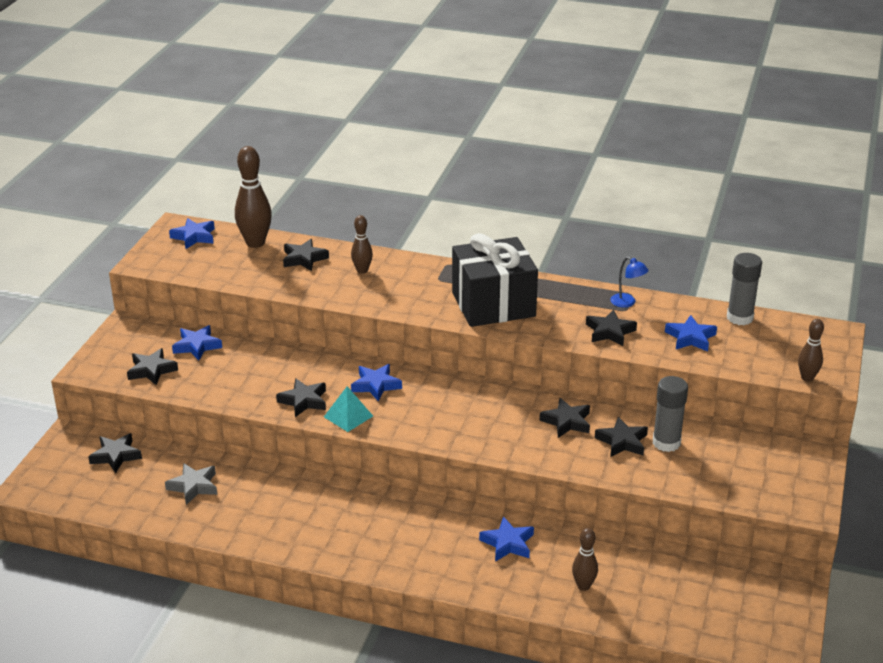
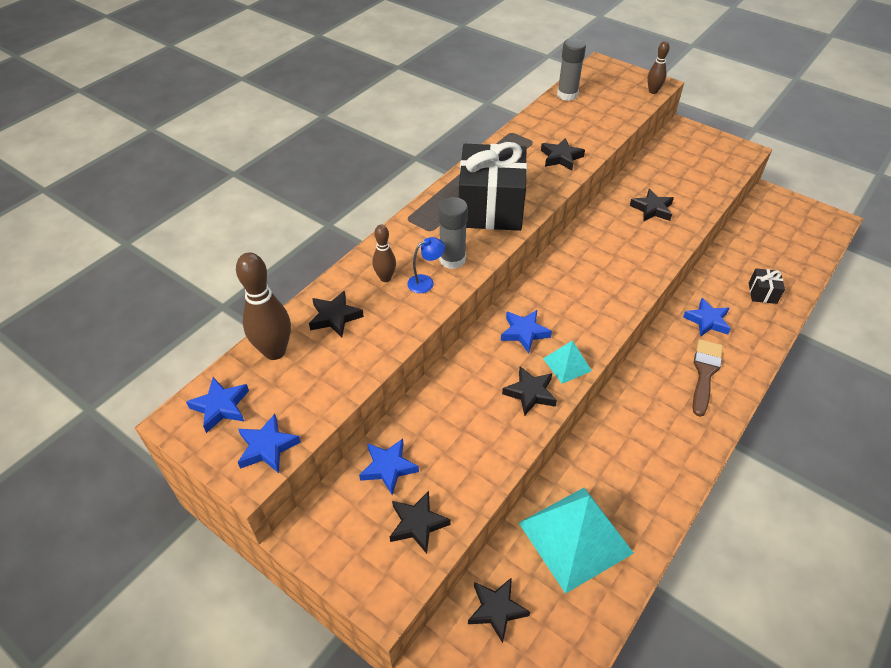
camera: 70 degrees left, 15 degrees up
(193, 486) = (575, 537): grey star -> turquoise pyramid
(425, 548) = (705, 373): none -> brown brush
(567, 422) = (618, 230): black star -> none
(583, 586) = (762, 293): brown bowling pin -> black gift
(627, 303) = (523, 138): blue lamp -> blue lamp (426, 282)
(666, 443) = (659, 188): grey glue stick -> grey glue stick (452, 259)
(690, 338) = (585, 123): blue star -> blue star (267, 447)

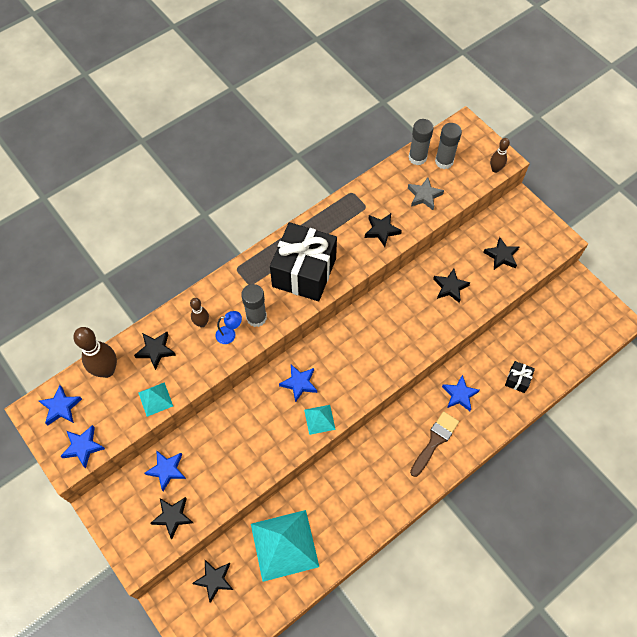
camera: 15 degrees right, 15 degrees up
(353, 369) = (155, 399): none -> turquoise pyramid
(530, 393) = (283, 437): black star -> black star (501, 256)
(591, 122) = (424, 196): none -> grey star
(596, 93) = (444, 161): none -> grey glue stick

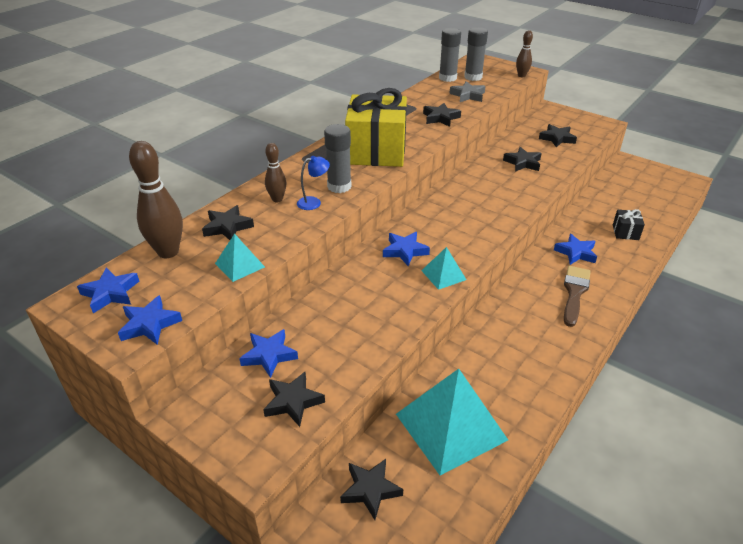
camera: 15 degrees left, 25 degrees down
(304, 272) = (376, 151): black gift -> yellow gift

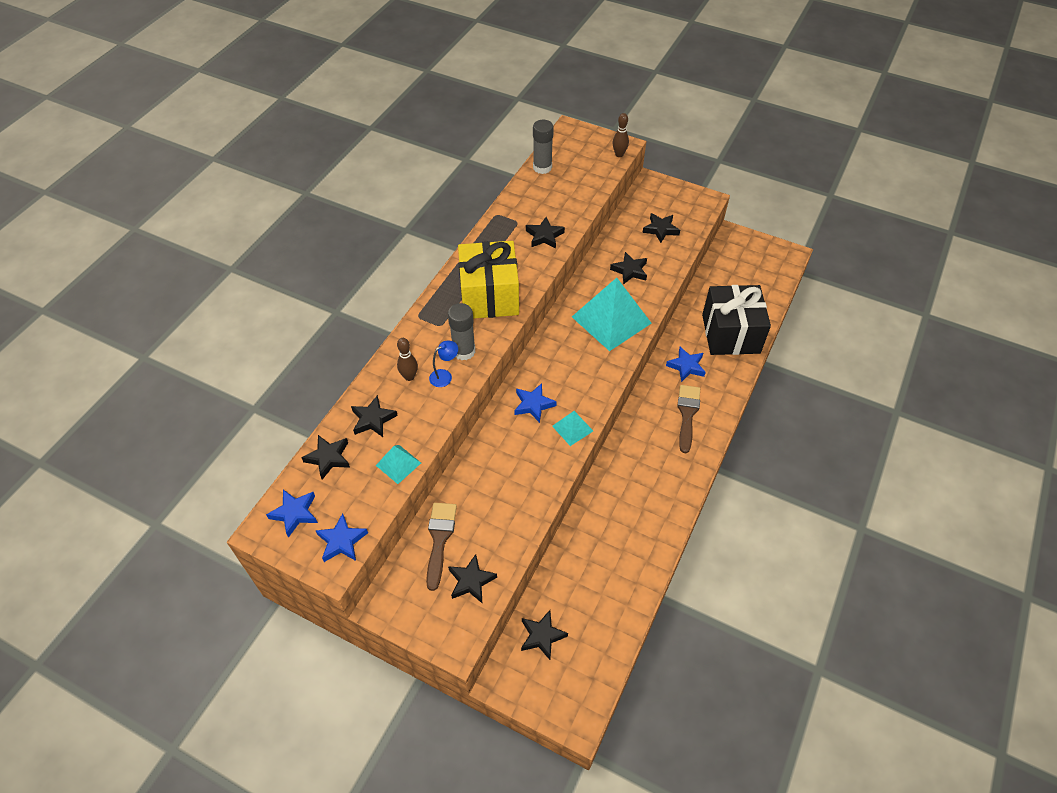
camera: 10 degrees left, 15 degrees up
(168, 252) = (328, 458): brown bowling pin -> black star
(269, 355) = (439, 539): blue star -> brown brush
(450, 426) = (596, 569): turquoise pyramid -> turquoise pyramid (611, 320)
(468, 95) = (567, 195): grey star -> none
(473, 77) = (569, 163): grey glue stick -> none
(625, 232) = (730, 334): black gift -> black gift, size x2.36

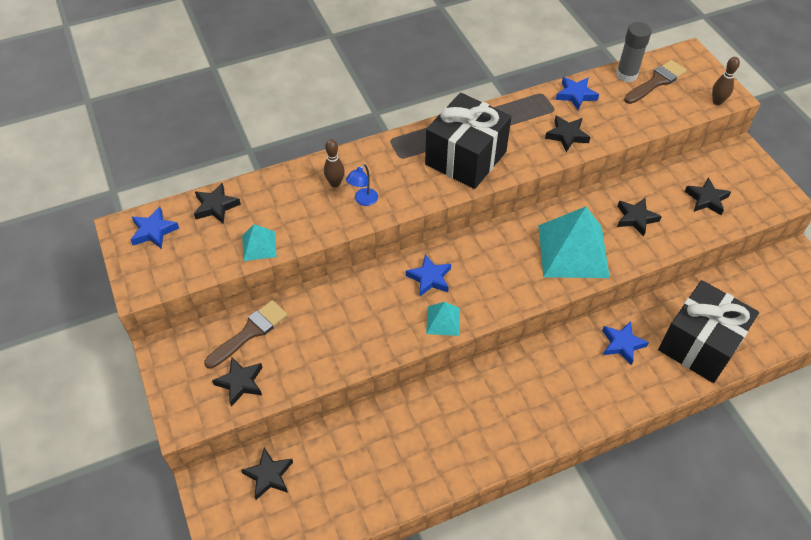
camera: 40 degrees right, 0 degrees up
(342, 541) = (163, 275): blue star -> blue star (576, 95)
(373, 419) = (275, 199): black star -> none
(445, 376) = (363, 200): blue lamp -> blue lamp turned 120 degrees clockwise
(464, 351) = (398, 190): grey glue stick -> none
(489, 296) = (465, 158): yellow gift -> black gift
(687, 414) = (579, 388): brown brush -> brown brush (656, 82)

